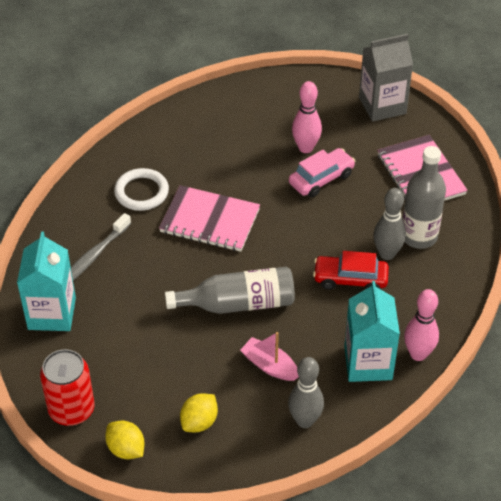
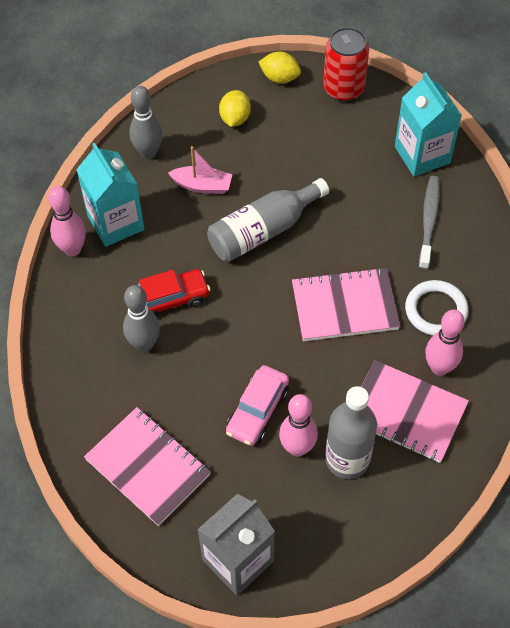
camera: 155 degrees right, 10 degrees up
(169, 157) = (439, 367): none -> pink bowling pin
(214, 140) = (406, 413): none -> pink notebook
(419, 236) = (119, 380): grey bottle -> grey bottle (347, 459)

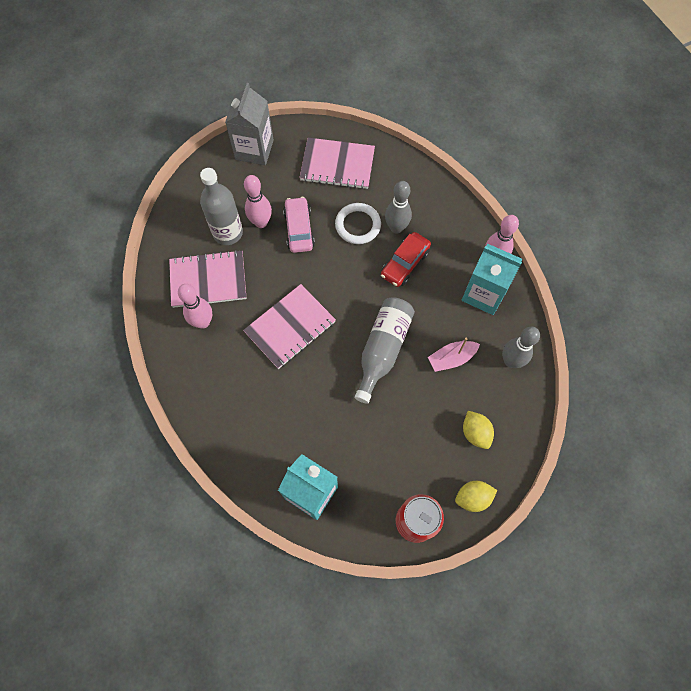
camera: 145 degrees right, 10 degrees up
(428, 221) = (272, 432): grey toothbrush -> none
(436, 310) = (227, 362): white ring -> white ring (358, 225)

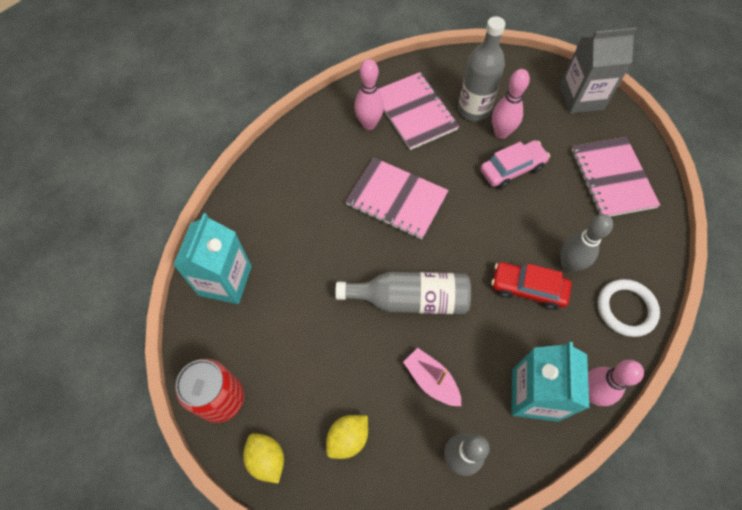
camera: 70 degrees right, 5 degrees down
(358, 225) = (549, 223): white ring -> white ring (626, 309)

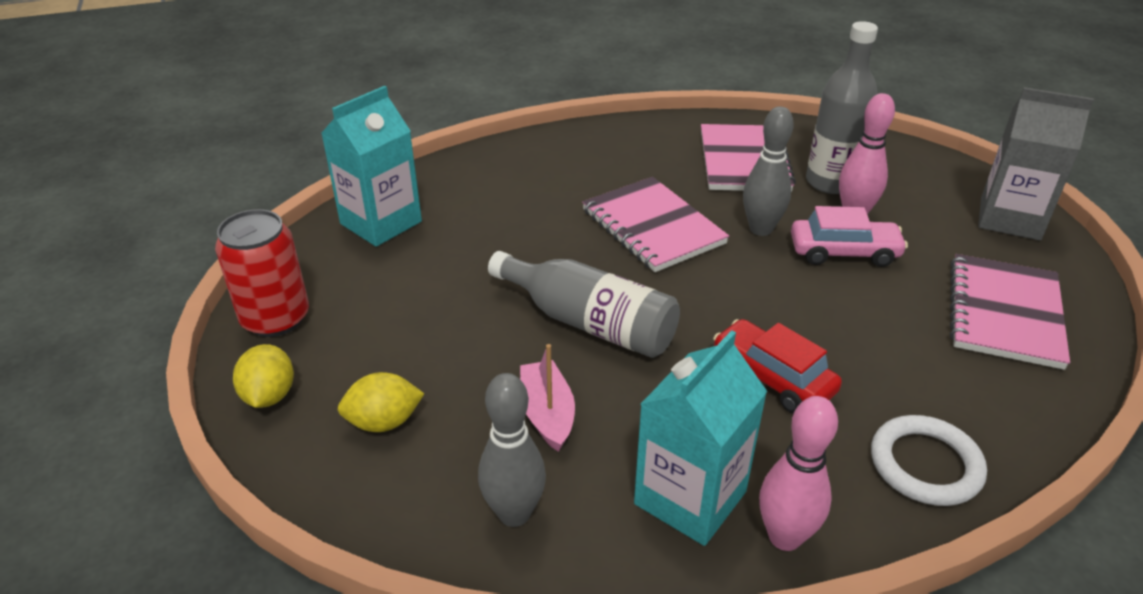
camera: 30 degrees right, 25 degrees down
(369, 124) = (674, 153): pink bowling pin -> none
(568, 265) = (860, 377): grey bowling pin -> grey bowling pin (761, 229)

